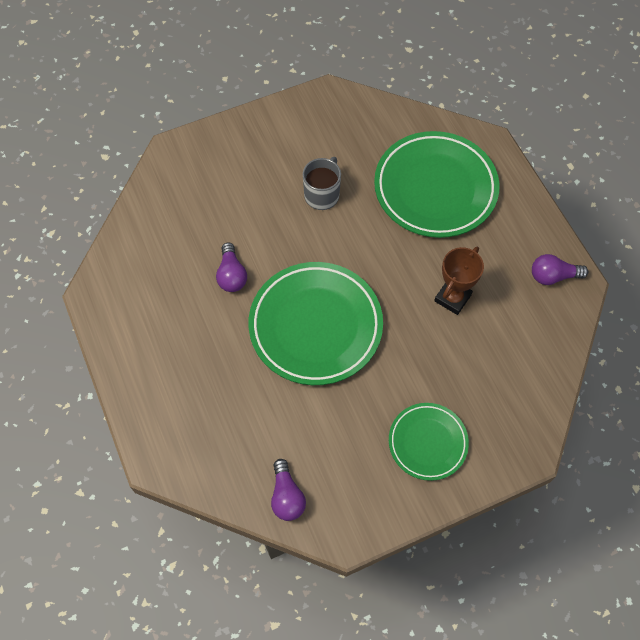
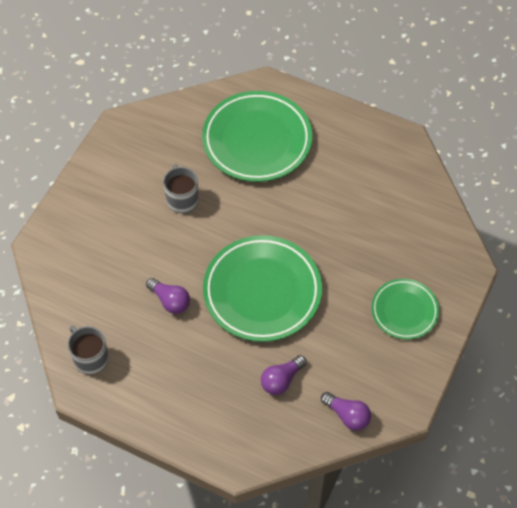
camera: 40 degrees left, 5 degrees down
(125, 275) = (90, 358): none -> grey mug
(452, 298) = (335, 206): brown trophy -> none
(553, 276) = (386, 145): purple light bulb -> purple light bulb (281, 380)

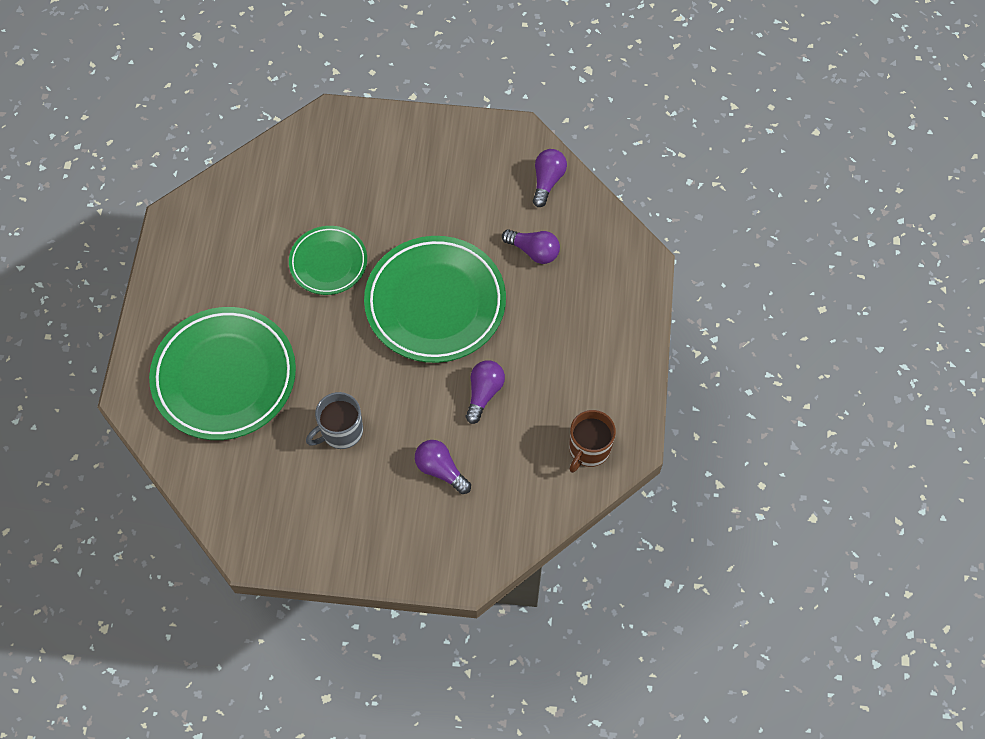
camera: 110 degrees left, 5 degrees up
(90, 358) = (588, 449): grey mug -> brown mug
(122, 253) = (441, 470): none -> purple light bulb
(404, 311) = (406, 162): green plate -> green plate (328, 263)

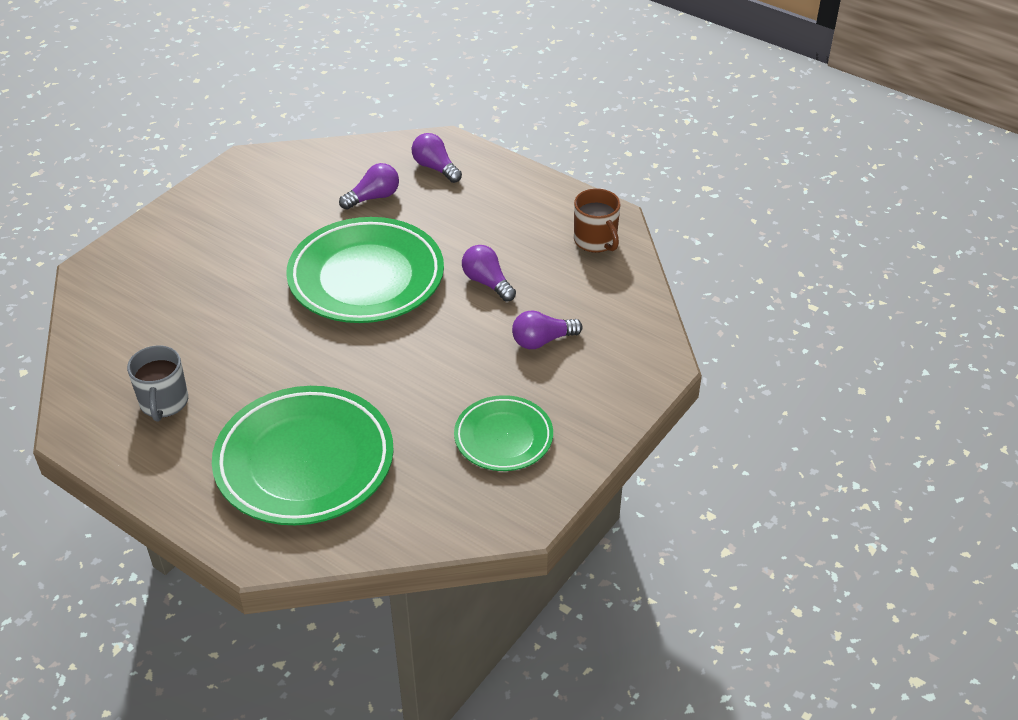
camera: 60 degrees left, 20 degrees down
(328, 263) = (251, 332): green plate -> green plate (503, 437)
(341, 431) = (444, 395): grey mug -> grey mug (164, 403)
(547, 181) = (312, 163): purple light bulb -> purple light bulb (435, 168)

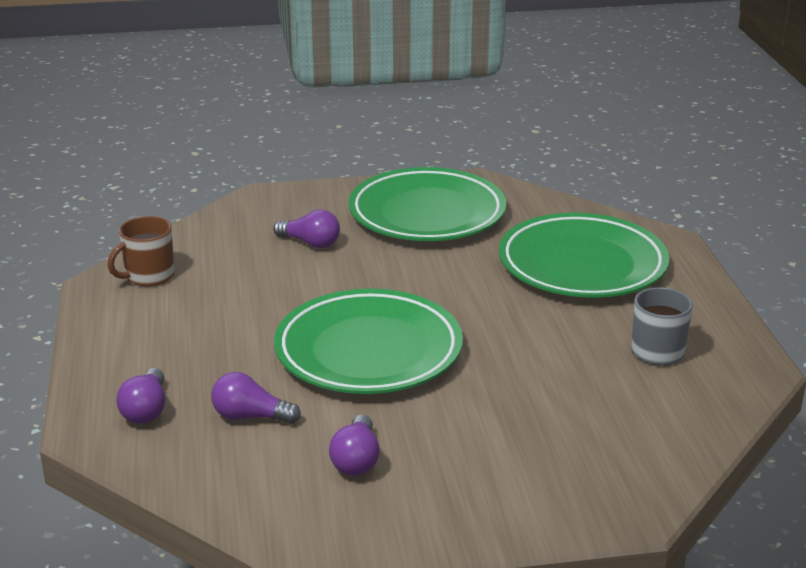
camera: 135 degrees left, 15 degrees down
(487, 282) = (281, 295): purple light bulb -> purple light bulb (356, 460)
(503, 437) = (427, 214): green plate -> green plate, size x1.78
(595, 241) = (148, 276): brown mug -> brown mug turned 150 degrees counterclockwise

